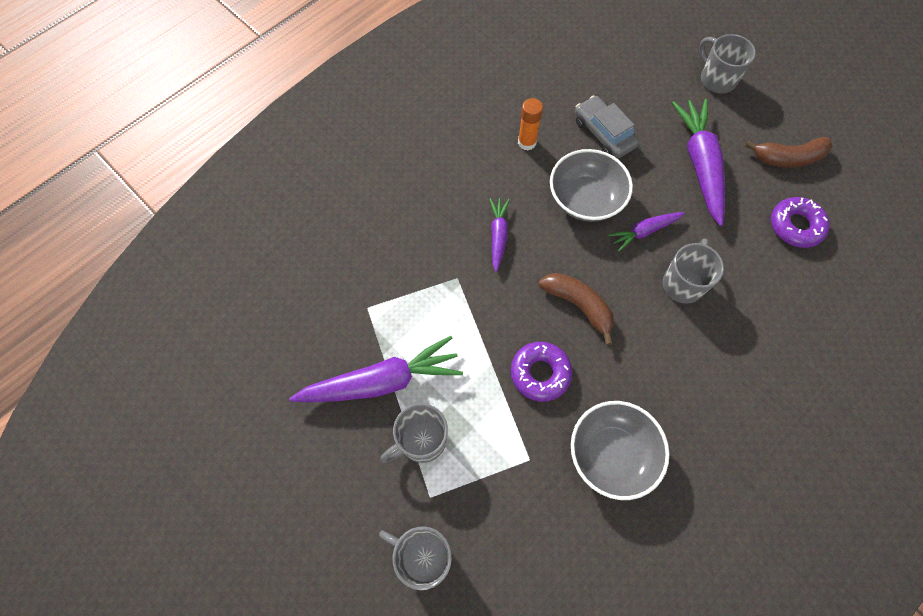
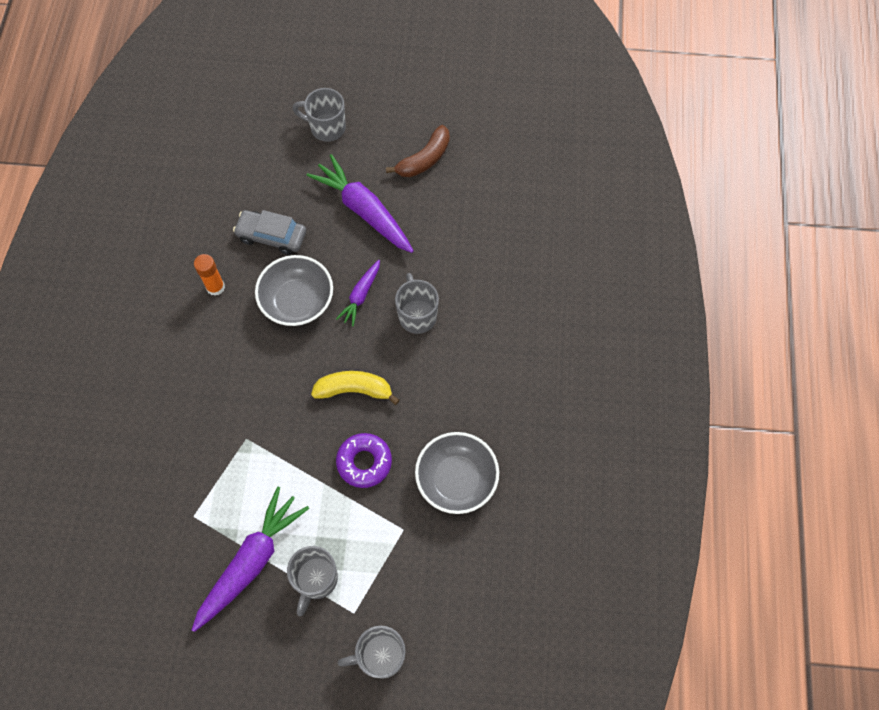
camera: 40 degrees left, 0 degrees up
(498, 236) = (252, 381): purple carrot -> none
(578, 306) = (354, 390): brown banana -> yellow banana
(795, 226) = (465, 211): purple donut -> none

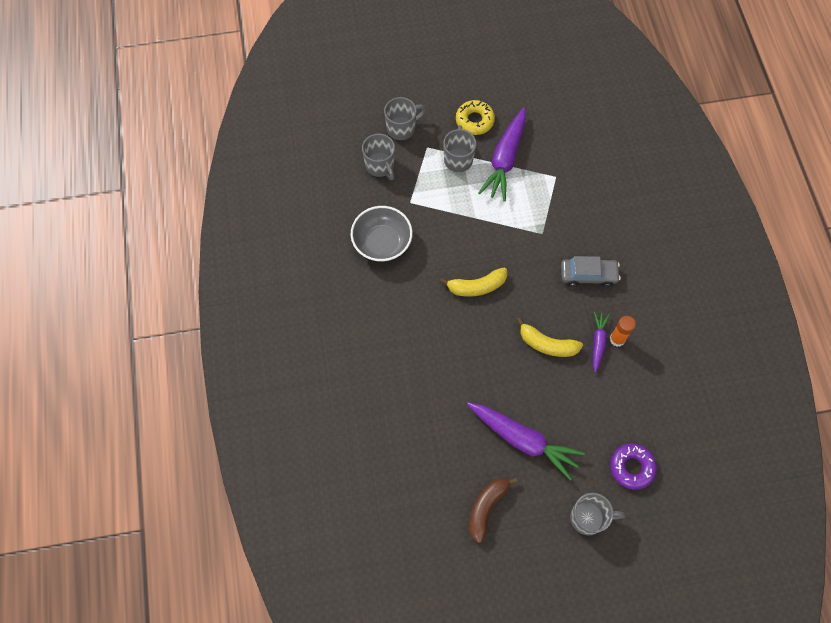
camera: 165 degrees right, 0 degrees up
(270, 640) = (474, 121): none -> yellow donut
(272, 236) = (591, 395): grey car -> grey car (588, 275)
(297, 301) = (547, 344): grey bowl -> yellow banana
(361, 295) = (498, 362): purple carrot -> purple carrot (598, 342)
(364, 462) = (451, 238): purple donut -> purple donut (631, 467)
(417, 315) = (447, 357): grey mug -> grey mug (380, 166)

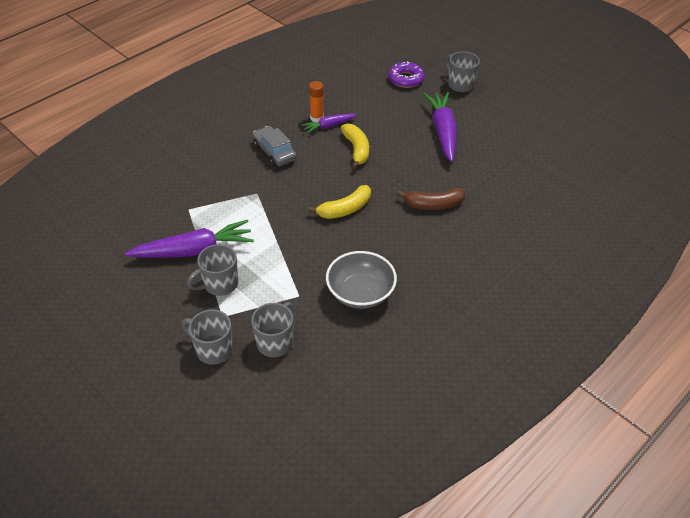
camera: 125 degrees left, 20 degrees down
(474, 121) = (161, 295): yellow donut -> none
(476, 286) = (345, 209): yellow banana -> yellow banana turned 105 degrees clockwise
(486, 507) = (508, 128): brown banana -> brown banana (433, 205)

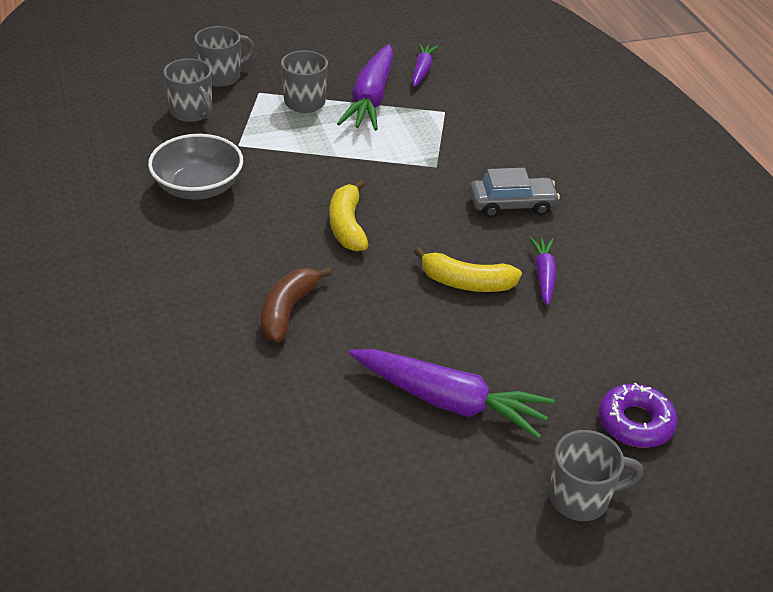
camera: 115 degrees right, 5 degrees down
(137, 238) = (422, 70): none -> purple carrot
(317, 118) = (571, 270): orange glue stick -> none

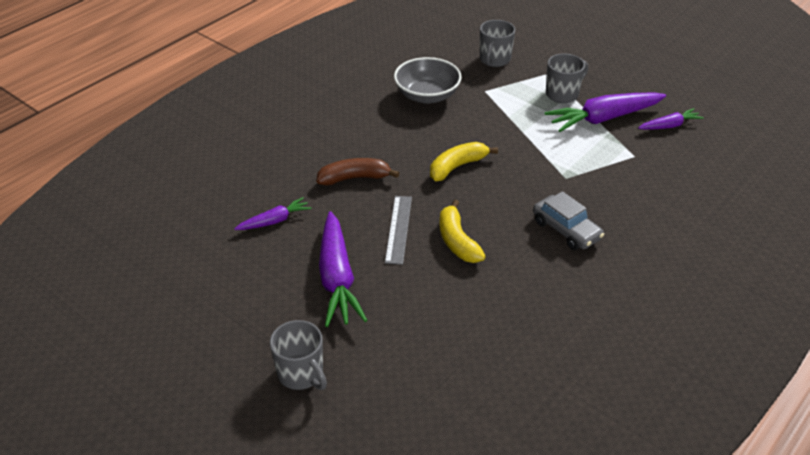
camera: 60 degrees right, 0 degrees up
(222, 76) = (544, 53): grey mug -> none
(409, 316) = (398, 229): none -> grey ruler
(543, 275) = (504, 275): purple carrot -> purple carrot (274, 221)
(635, 423) = (395, 378): purple donut -> none

